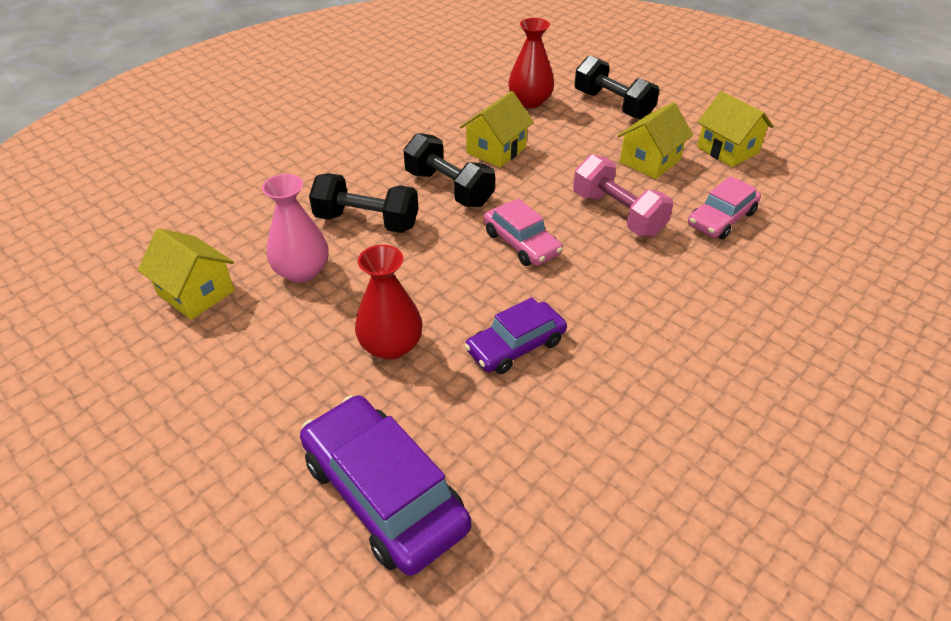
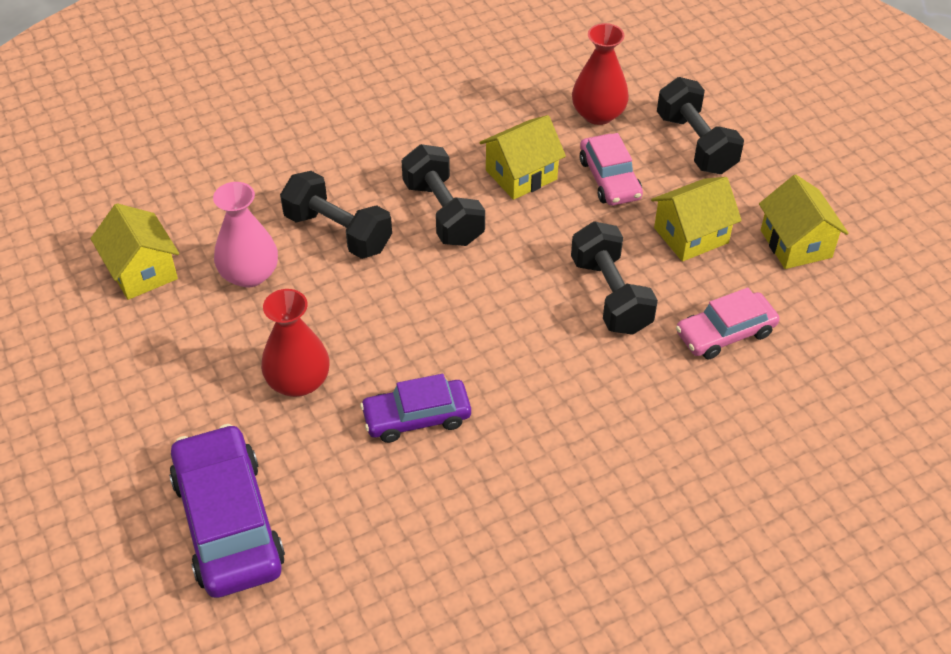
camera: 20 degrees right, 5 degrees up
(521, 243) = (485, 303): pink car -> pink car (609, 179)
(617, 214) = (610, 295): pink dumbbell -> black dumbbell

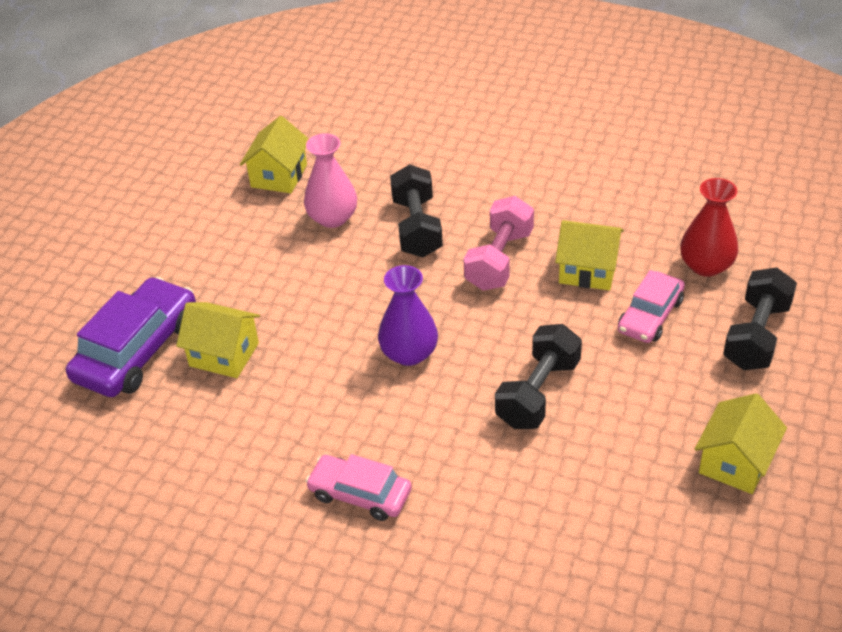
camera: 50 degrees right, 5 degrees down
(298, 381) = (275, 300): red vase -> none
(416, 417) = (310, 373): purple car -> none
(443, 213) = (499, 260): black dumbbell -> pink dumbbell
(474, 339) = (409, 353): none -> purple vase
(691, 235) = (657, 396): yellow house -> yellow house (224, 354)
(725, 333) = (585, 480): pink car -> pink car (360, 494)

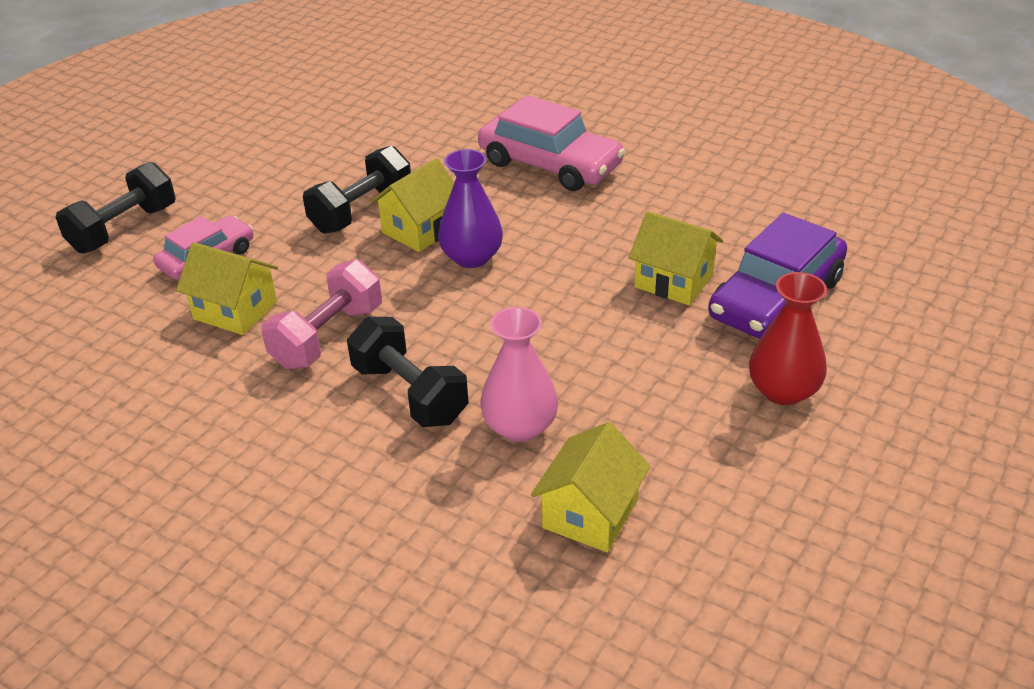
camera: 170 degrees left, 5 degrees down
(360, 494) = (550, 164): pink car -> pink car, size x1.62
(417, 227) = (410, 394): black dumbbell -> black dumbbell turned 45 degrees counterclockwise
(706, 265) = (105, 297): red vase -> red vase (783, 391)
(735, 462) = (232, 150): yellow house -> yellow house (420, 230)

